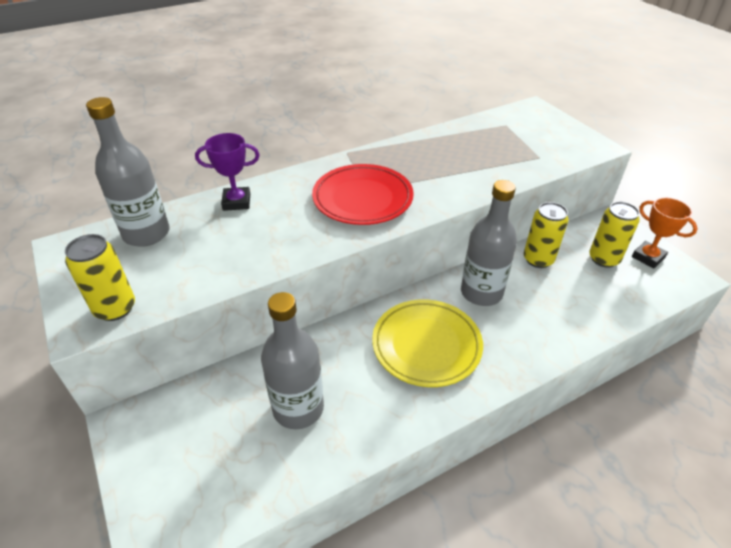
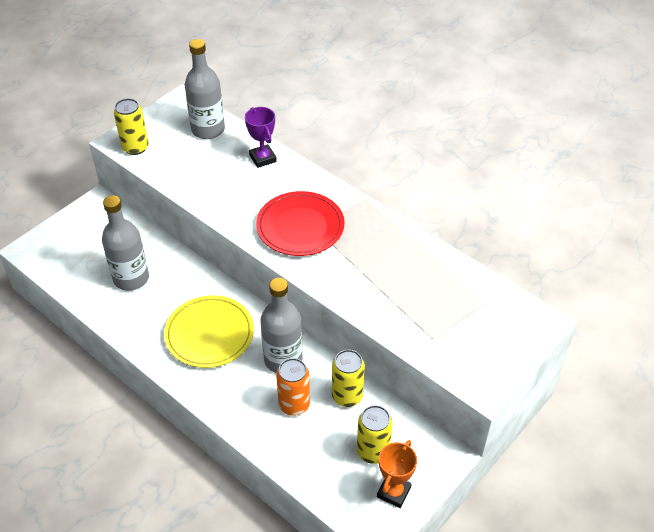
camera: 70 degrees right, 5 degrees up
(542, 298) = (294, 404): none -> orange can

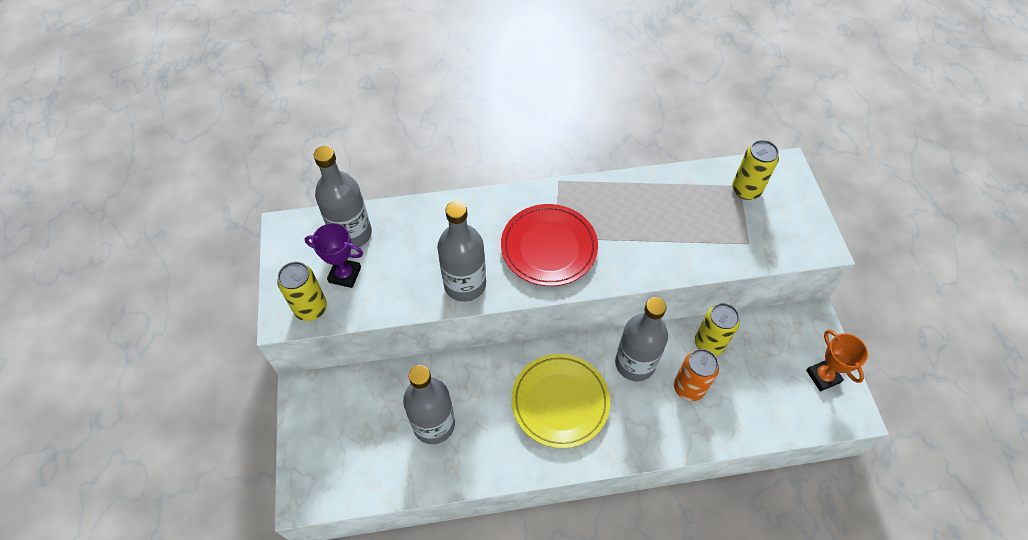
camera: 50 degrees left, 10 degrees up
(224, 204) = (465, 284): none -> grey bottle
(263, 158) = (436, 218): purple trophy -> purple trophy (345, 275)
(372, 451) = (775, 364): yellow can -> yellow can (746, 190)

